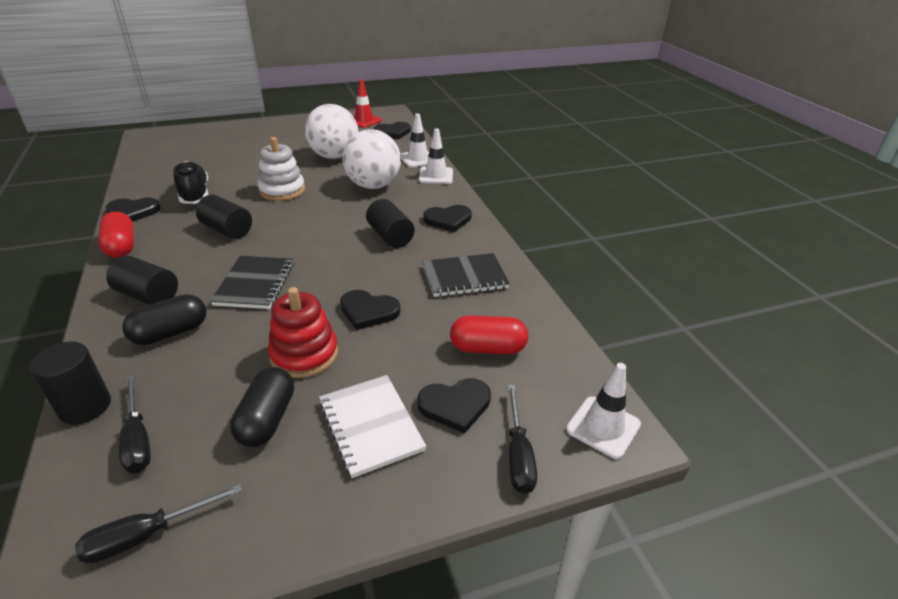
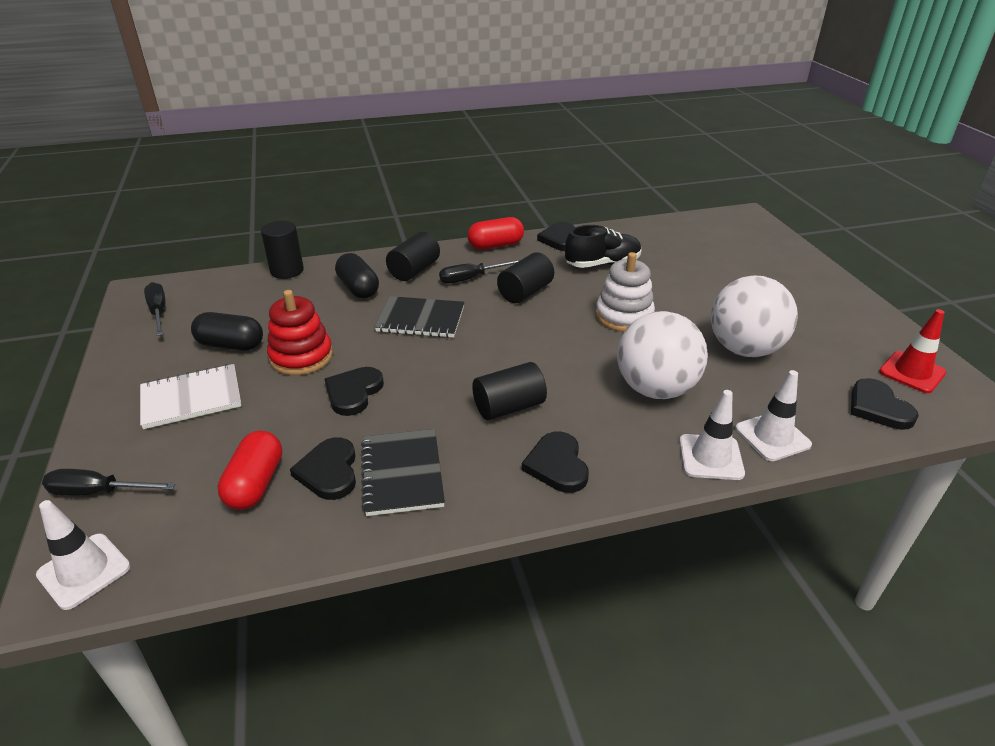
camera: 95 degrees right, 0 degrees up
(137, 439) = (243, 295): black screwdriver -> black screwdriver (471, 278)
(455, 405) = (184, 452): black heart -> black heart (329, 471)

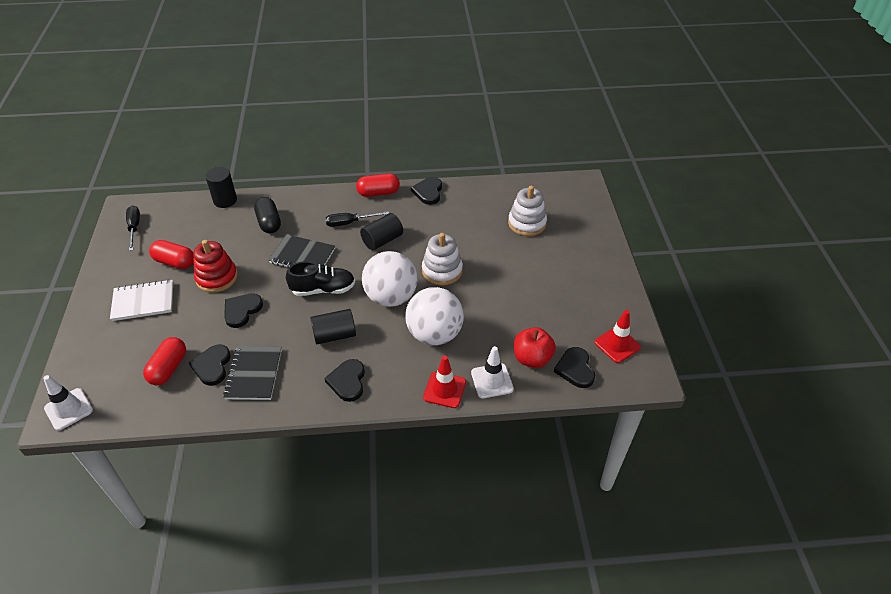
camera: 10 degrees right, 10 degrees up
(98, 492) = (81, 361): black screwdriver -> none
(231, 345) = (175, 262): black capsule -> red capsule
(414, 270) = (312, 210): black cylinder -> none
(602, 264) = (449, 220): black shoe -> black shoe (323, 289)
(704, 258) = (527, 223): none -> white stacking toy
(710, 457) = (444, 390): white traffic cone -> red traffic cone
(744, 349) = (511, 310): white ball -> white ball (391, 297)
(810, 402) = (532, 358): none -> red apple

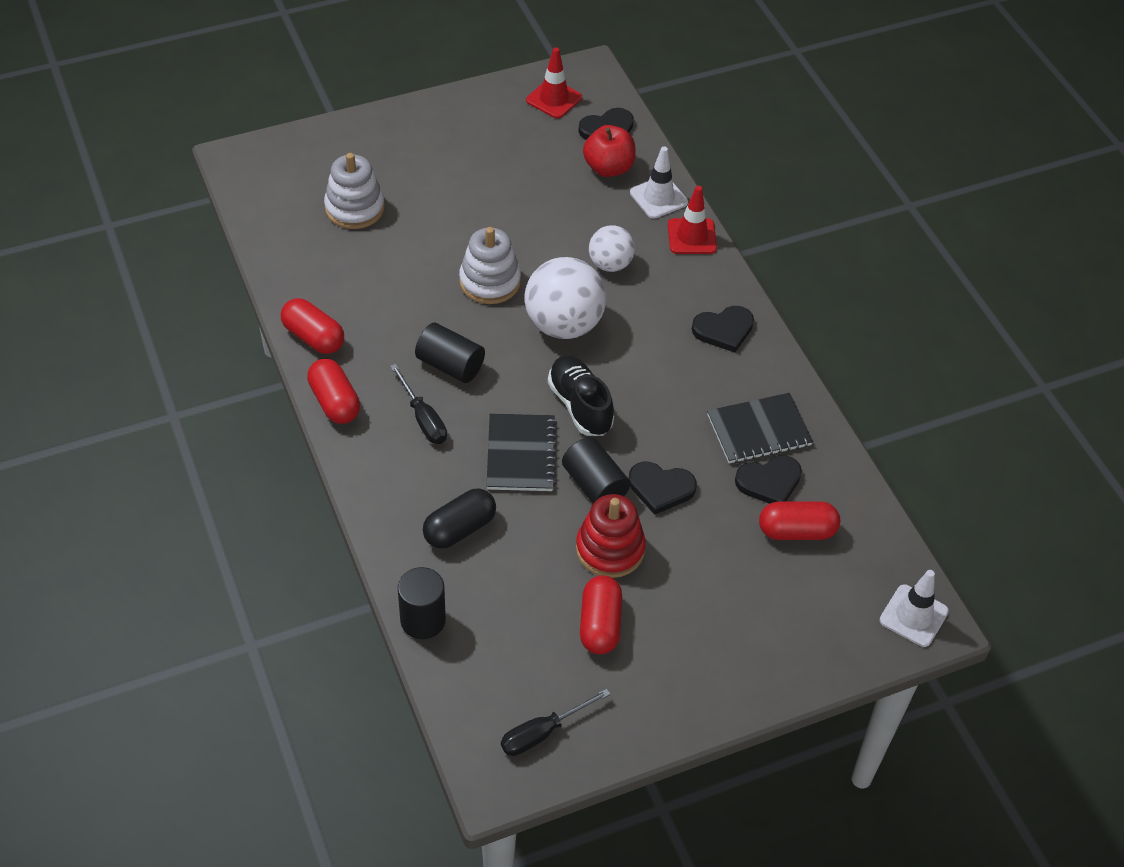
camera: 110 degrees left, 5 degrees up
(143, 302) = (698, 626): white notebook -> none
(334, 335) = (657, 366): black cylinder -> black cylinder (595, 485)
(428, 192) = (313, 337): black heart -> red capsule
(434, 334) = (610, 264): white ball -> white ball, size x0.59

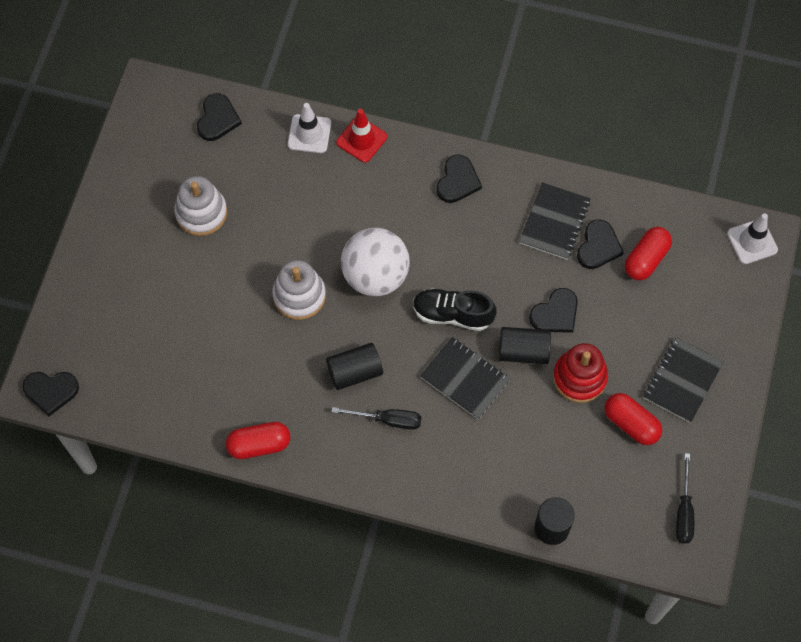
camera: 50 degrees left, 15 degrees up
(243, 170) = (51, 391): none -> black heart
(335, 402) = (329, 468): red capsule -> none
(354, 208) = (155, 338): white stacking toy -> white stacking toy (201, 213)
(459, 529) = (497, 458): black capsule -> none
(554, 99) = (156, 132): red traffic cone -> none
(608, 168) = (255, 145): red apple -> none
(610, 264) = (345, 208): white ball -> none
(691, 644) = (682, 381): none -> black notebook

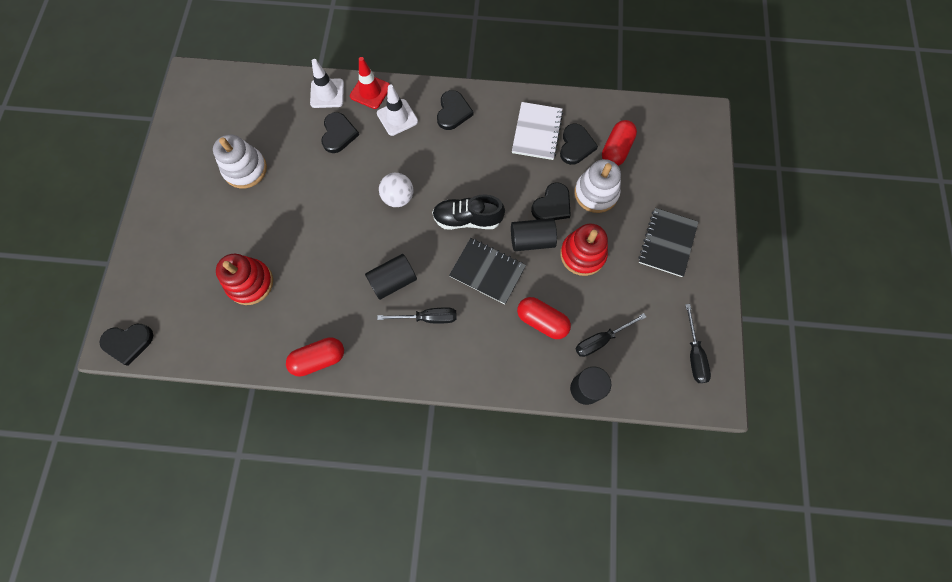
camera: 10 degrees left, 5 degrees up
(192, 347) = (250, 283): none -> red stacking toy
(217, 119) = (250, 93): black heart -> black heart (338, 134)
(299, 296) = (336, 224): white stacking toy -> white stacking toy (596, 193)
(375, 275) = (398, 197): white ball -> white ball, size x0.59
(554, 222) = (537, 132): black notebook -> white notebook
(580, 477) = (601, 340): none -> black screwdriver
(631, 423) = (633, 286): red capsule -> red capsule (542, 321)
(752, 241) = (696, 123): white traffic cone -> white traffic cone (397, 117)

